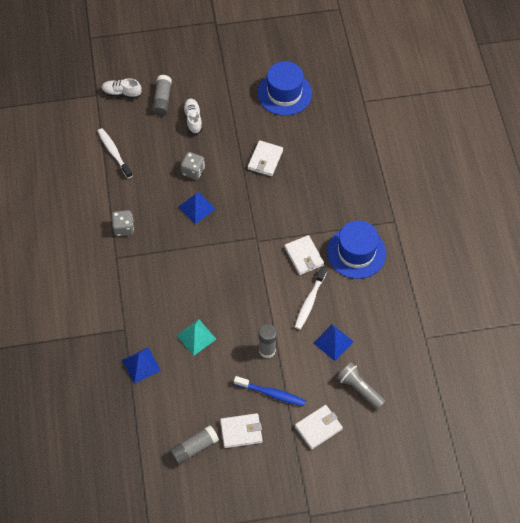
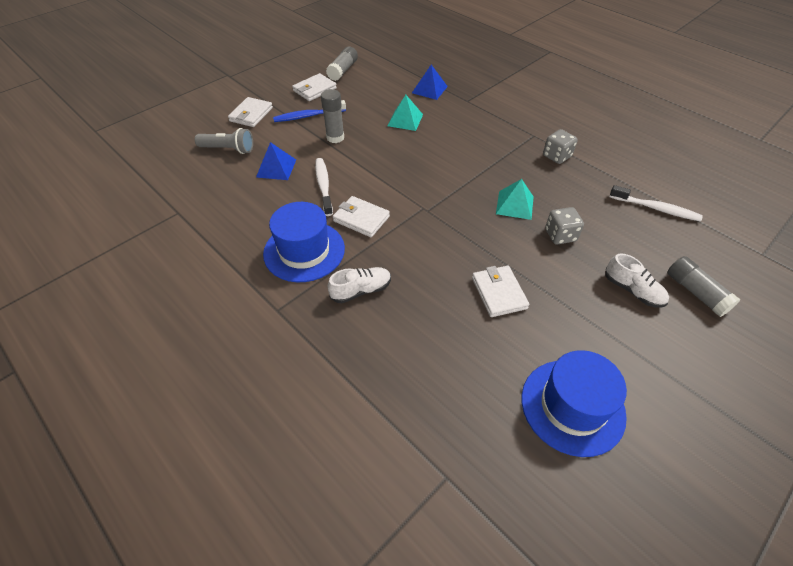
camera: 145 degrees right, 10 degrees down
(121, 93) = (744, 272): white shoe -> white shoe (361, 290)
(196, 207) = (514, 205): blue pyramid -> turquoise pyramid

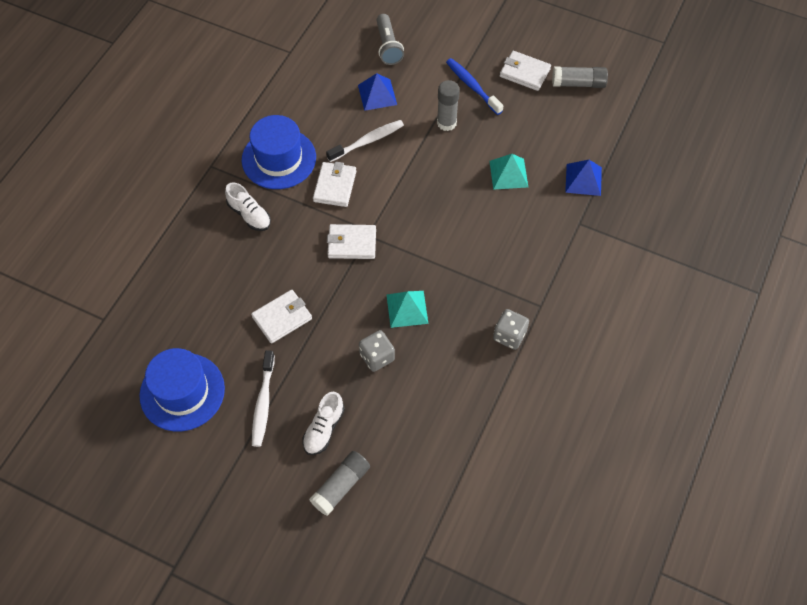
camera: 70 degrees right, 10 degrees up
(251, 114) = (451, 39): white wallet -> white wallet (352, 243)
(656, 208) = (457, 446): white toothbrush -> white toothbrush (263, 403)

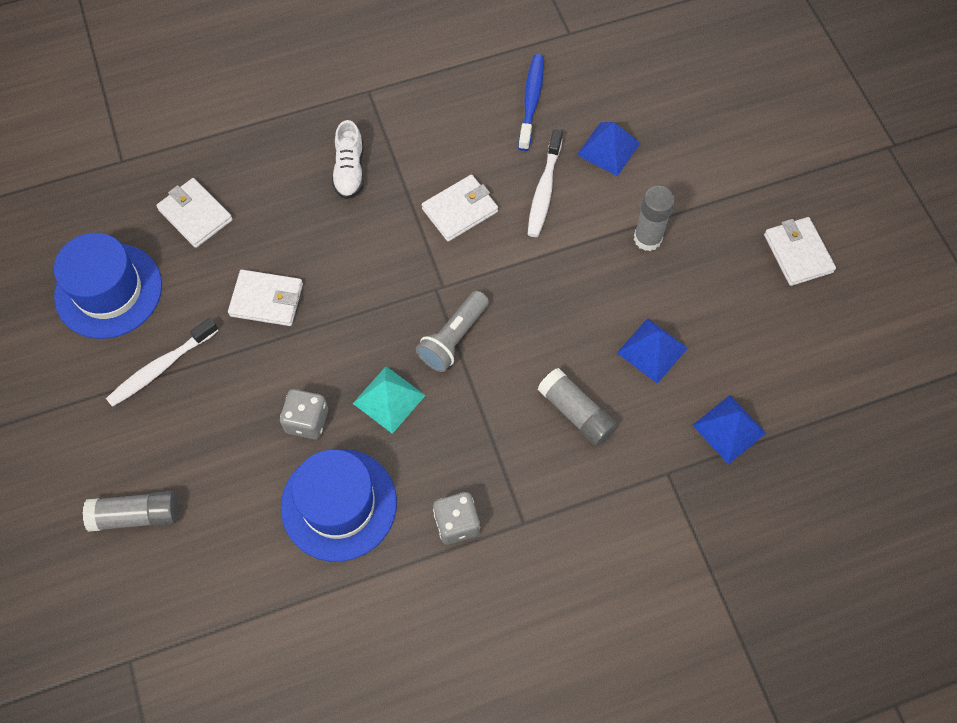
camera: 45 degrees right, 5 degrees up
(279, 159) = (438, 136): blue hat -> blue hat (339, 504)
(323, 429) = (183, 445): white shoe -> none
(352, 243) = (411, 283): white wallet -> white wallet (195, 215)
(368, 141) = (544, 190): white toothbrush -> white toothbrush turned 90 degrees clockwise
(388, 46) = (677, 105): grey flashlight -> grey flashlight (453, 338)
(472, 86) = (721, 221): blue toothbrush -> blue toothbrush (531, 101)
(508, 174) = (652, 350): turquoise pyramid -> blue pyramid
(578, 83) = (848, 316): grey glue stick -> grey glue stick (576, 412)

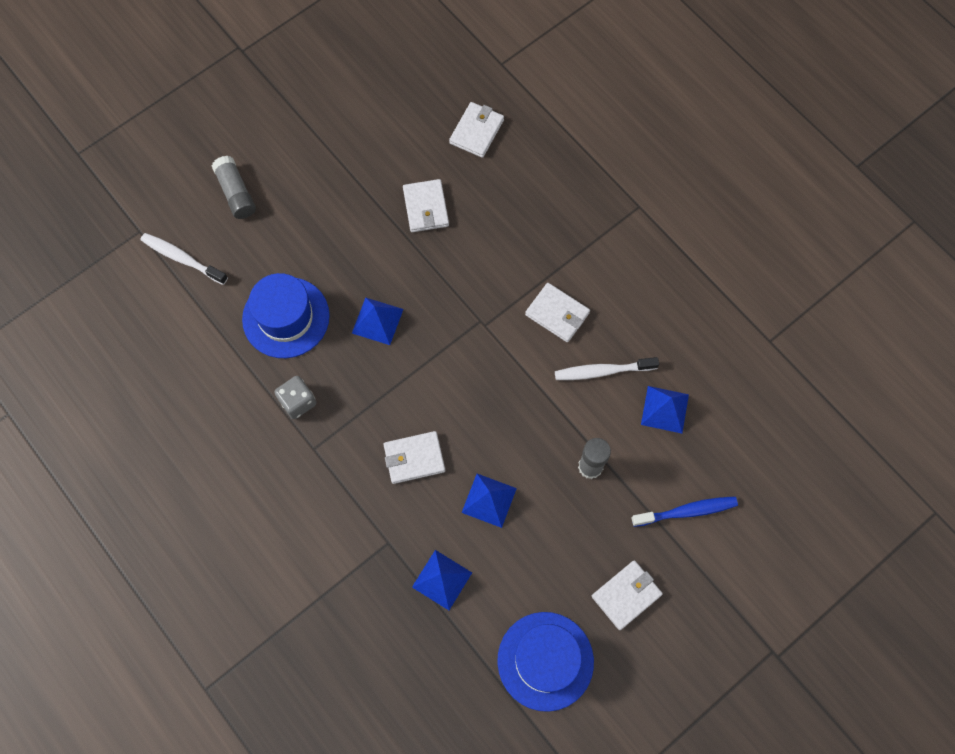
camera: 70 degrees right, 5 degrees up
(108, 291) = (393, 103): blue hat -> blue hat (545, 661)
(160, 368) = (347, 161): white toothbrush -> white toothbrush (182, 258)
(307, 421) = (341, 272): grey dice -> none
(349, 170) = (559, 221): white shoe -> none
(389, 399) = (377, 321): turquoise pyramid -> blue pyramid
(453, 338) = (443, 348): grey flashlight -> none
(531, 101) = (685, 333): blue toothbrush -> blue toothbrush (687, 511)
(576, 412) = (414, 458): grey glue stick -> white wallet

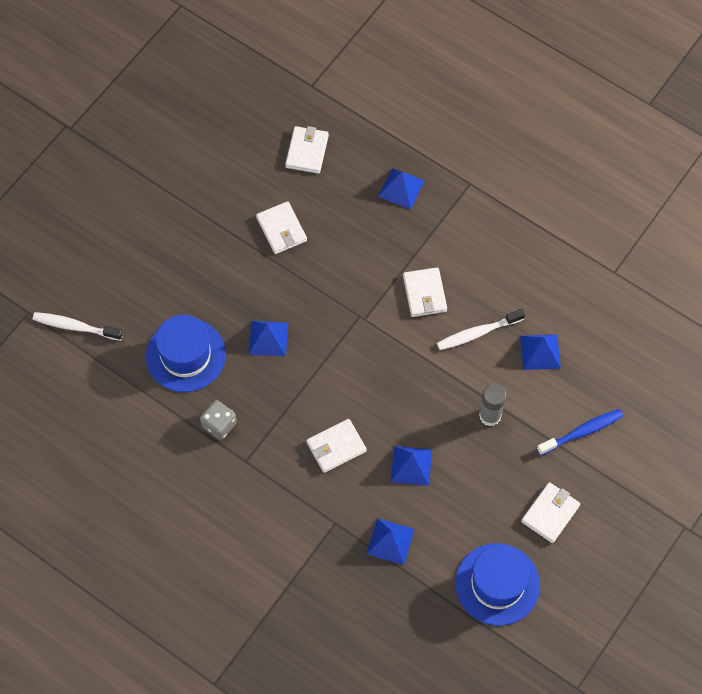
camera: 15 degrees left, 5 degrees down
(236, 193) = (106, 257): grey glue stick -> none
(557, 314) = (424, 294): white wallet -> white wallet turned 60 degrees clockwise
(564, 194) = (401, 188): none -> blue pyramid

